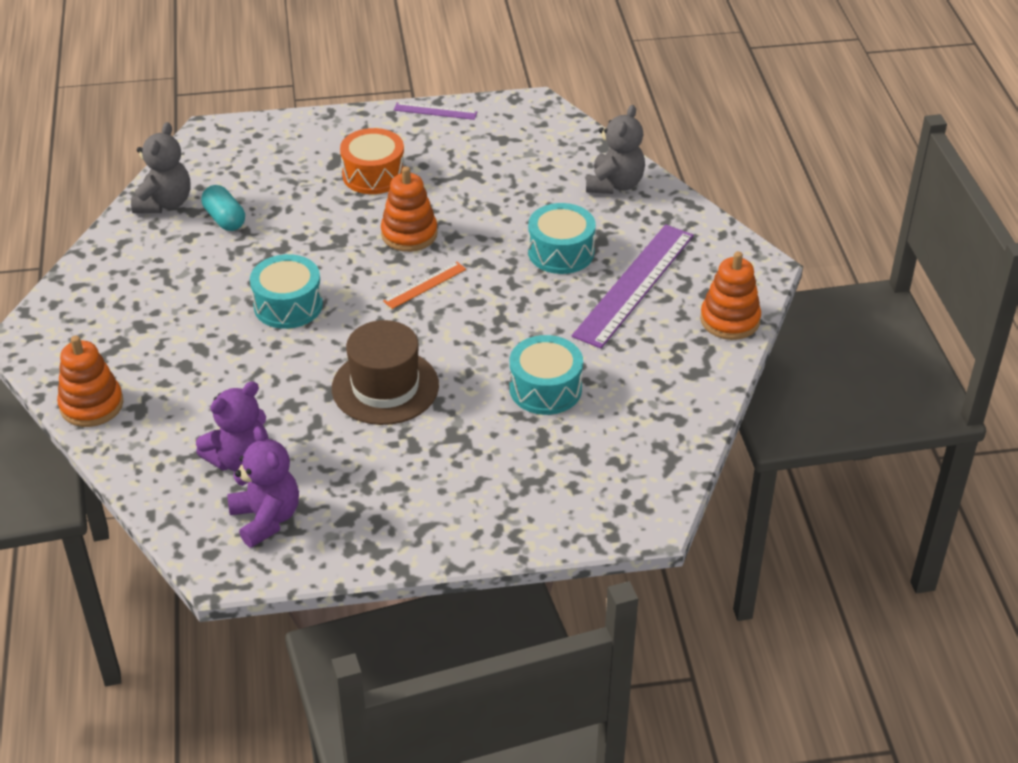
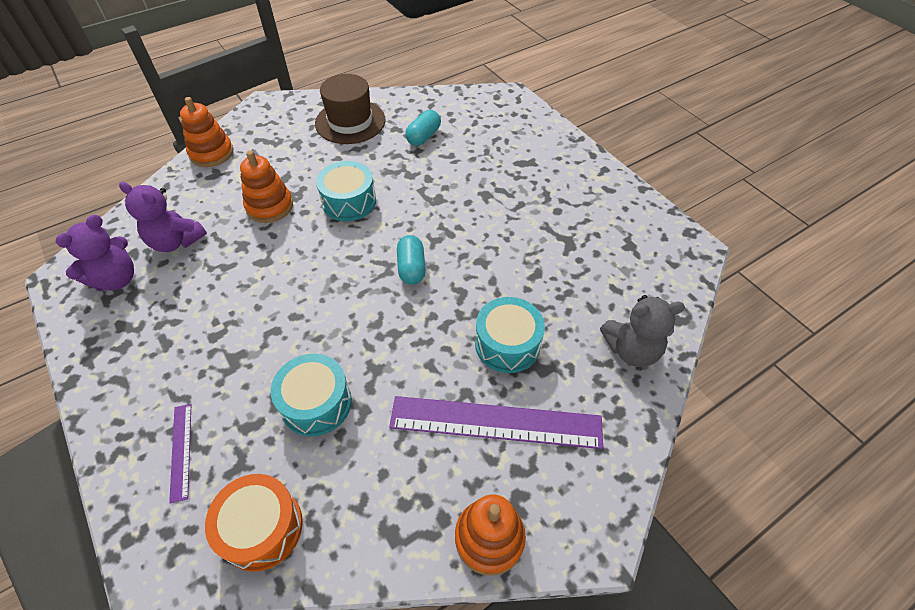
camera: 65 degrees right, 10 degrees up
(165, 203) = (422, 106): grey teddy bear -> none
(373, 175) = (524, 188): orange drum -> orange drum (262, 528)
(385, 387) = (279, 291): brown hat -> brown hat (350, 122)
(409, 234) = (467, 235): orange stacking toy -> orange stacking toy (269, 206)
(424, 285) = (411, 268): orange ruler -> turquoise capsule
(435, 111) = (629, 192): purple ruler -> purple ruler (181, 451)

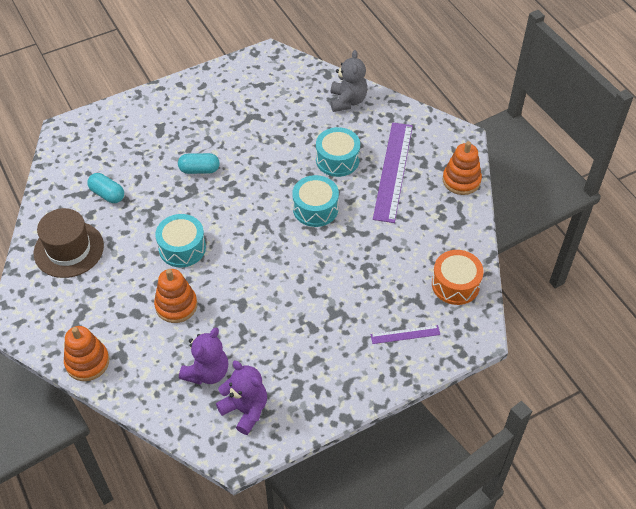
camera: 85 degrees left, 0 degrees up
(316, 403) = (374, 262): turquoise drum -> turquoise drum (315, 208)
(411, 268) = (263, 208): turquoise capsule -> turquoise capsule (199, 170)

